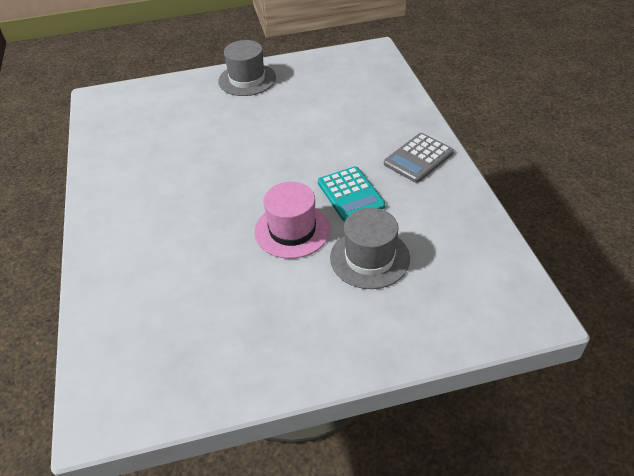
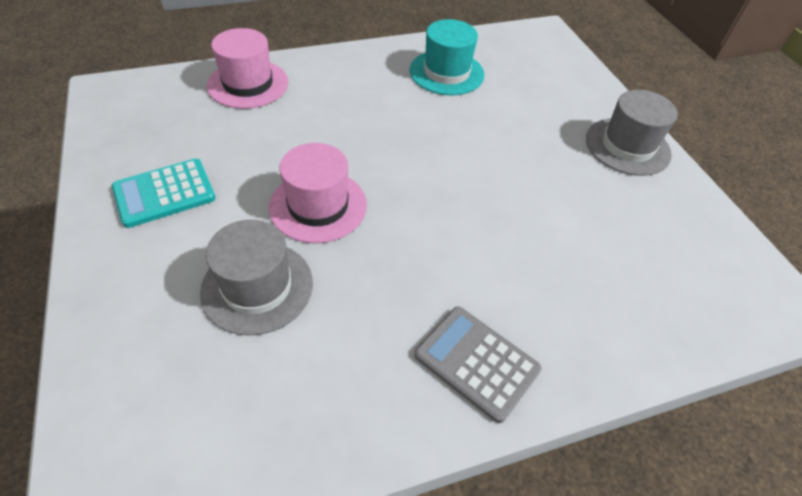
camera: 80 degrees right, 5 degrees up
(119, 290) = (248, 84): none -> pink hat
(139, 156) = (446, 72): none -> turquoise hat
(350, 194) = (385, 266): turquoise calculator -> turquoise calculator (164, 193)

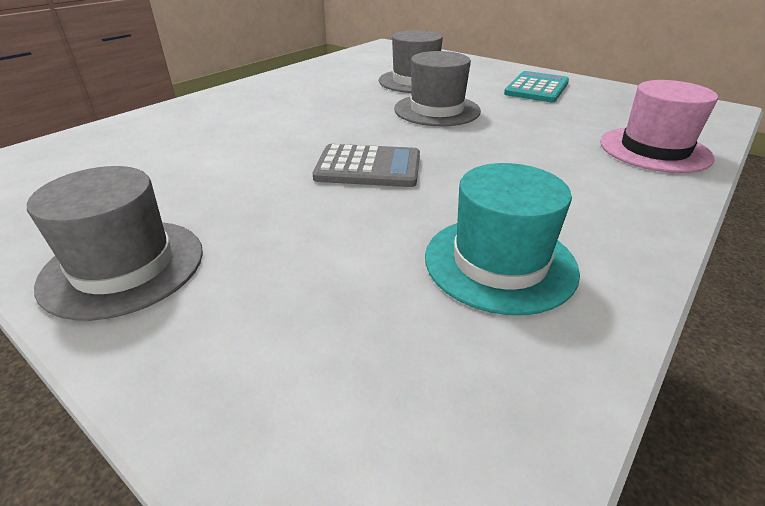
camera: 150 degrees right, 15 degrees down
(318, 206) = (437, 110): pink hat -> grey hat
(476, 362) = (259, 93): grey calculator -> grey calculator (368, 167)

